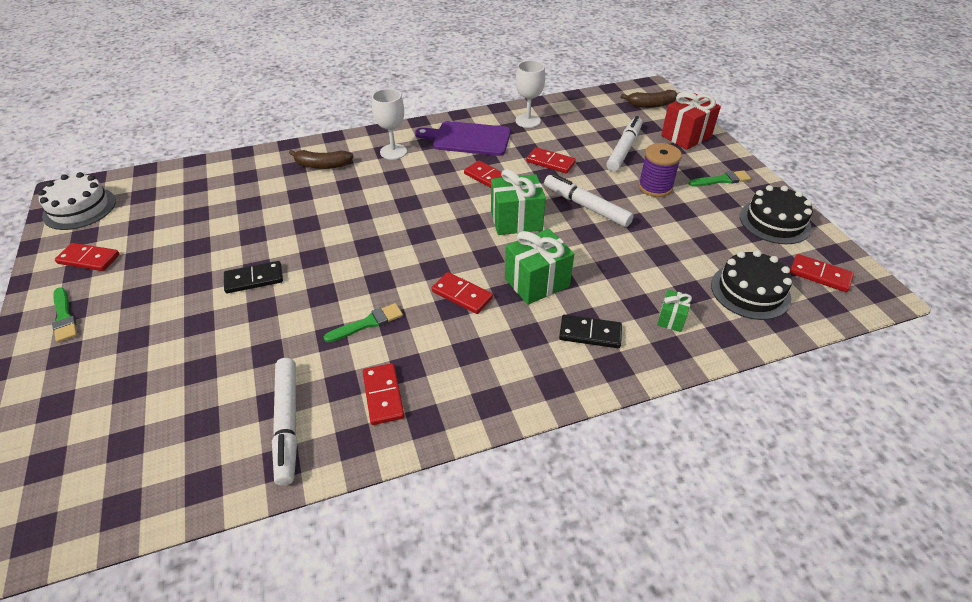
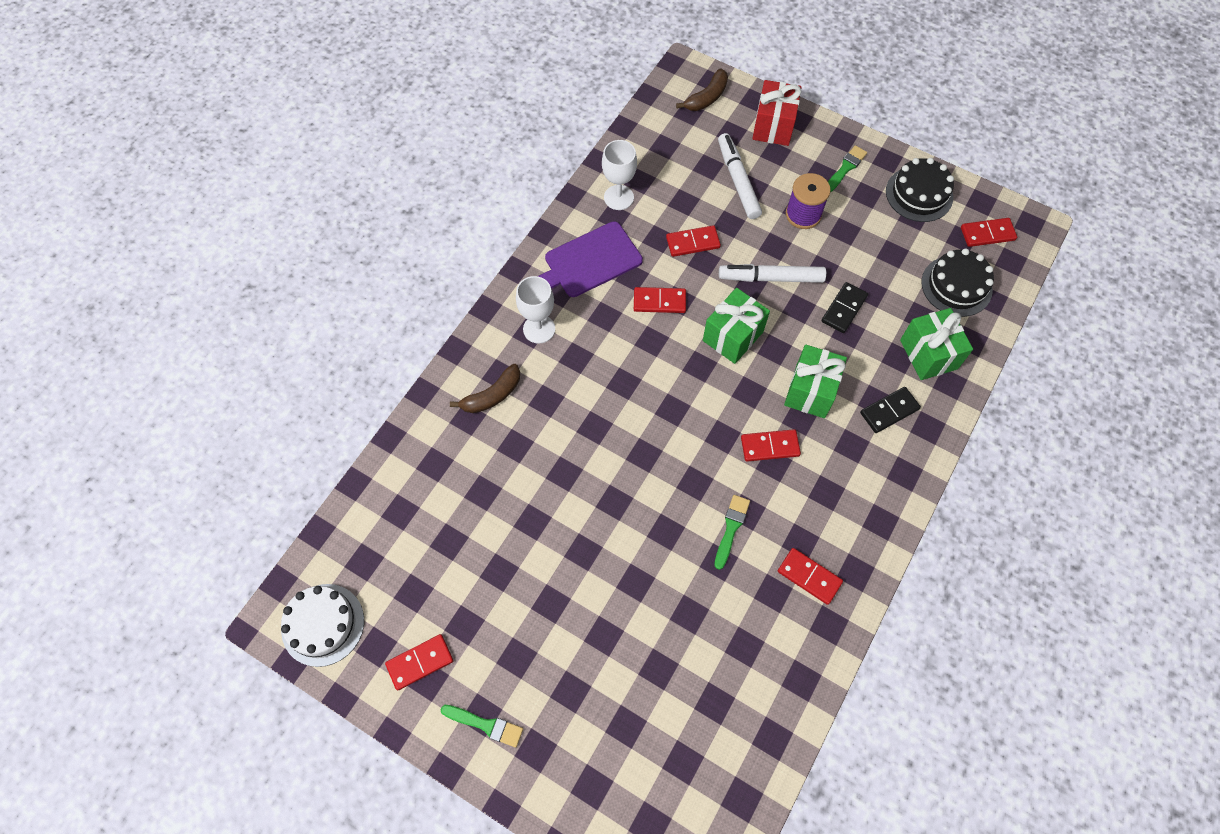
camera: 40 degrees left, 20 degrees up
(254, 279) = (593, 562): black domino -> black domino (844, 309)
(287, 423) = (772, 652): white marker -> none
(671, 319) = (928, 354): green gift -> green gift, size x1.90

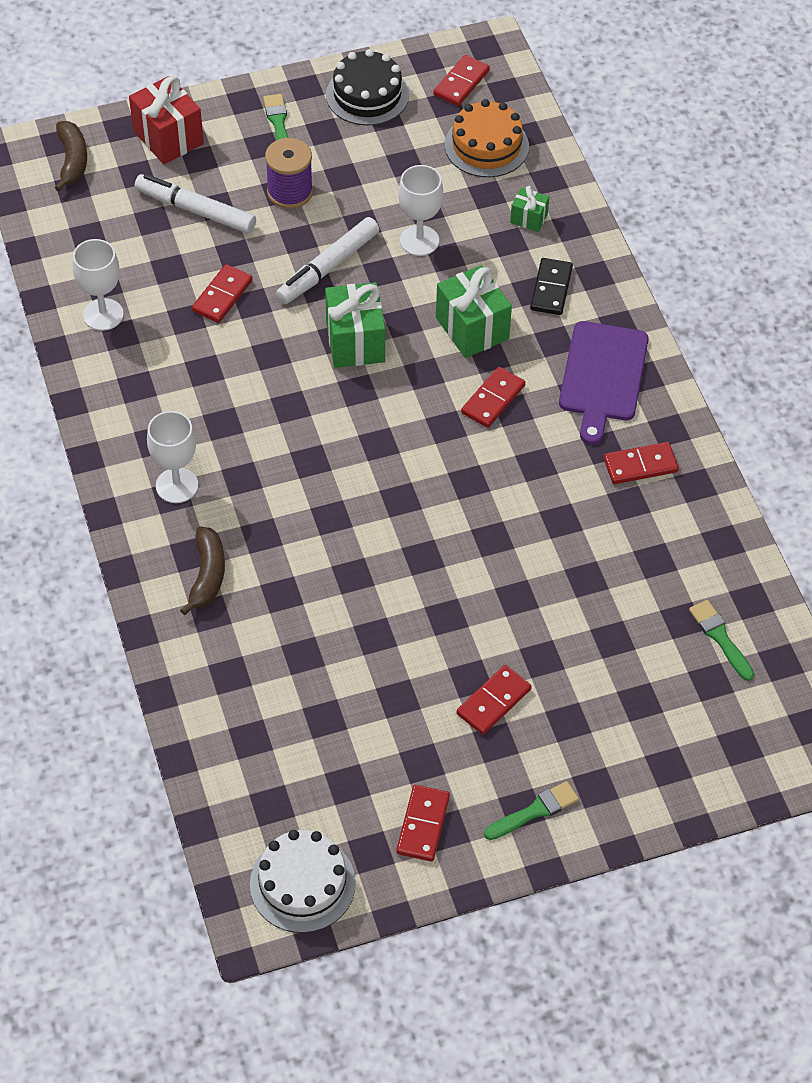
camera: 50 degrees left, 10 degrees down
(589, 261) = (148, 391): purple cutting board -> purple cutting board (603, 376)
(659, 301) = (256, 369): red domino -> red domino (493, 701)
(731, 528) = (539, 487): green brush -> green brush (720, 637)
(844, 309) = (419, 240): black domino -> white goblet
(928, 354) = (528, 218): green gift -> green gift, size x0.53
(956, 286) = (486, 146): black cake -> orange cake

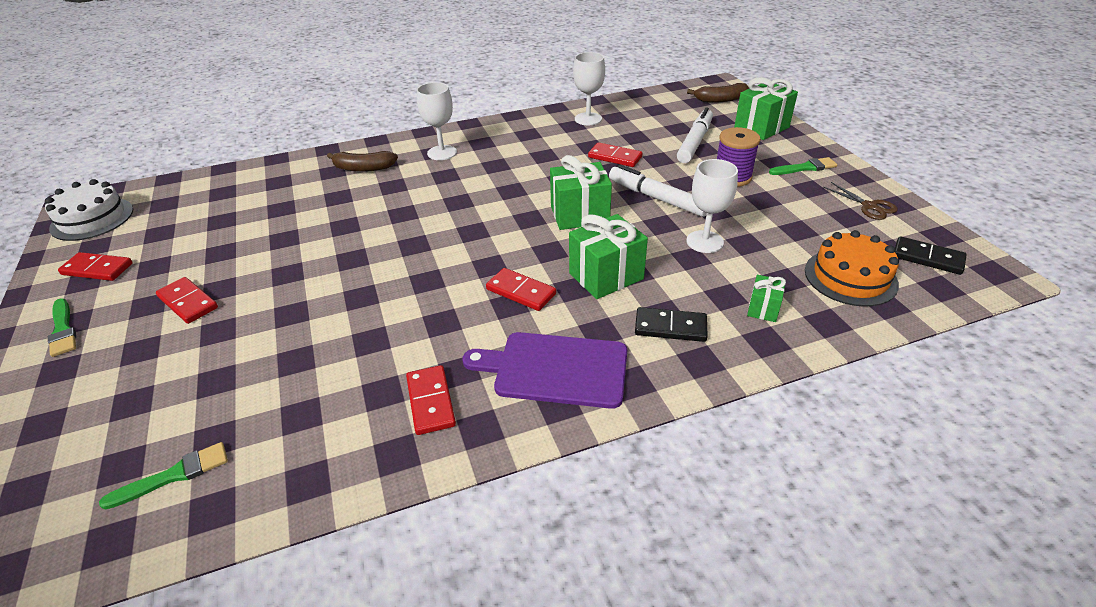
camera: 90 degrees right, 15 degrees down
(168, 137) = (761, 128): red gift -> green gift
(367, 95) = (869, 206): black cake -> brown scissors
(461, 83) = (927, 258): red domino -> black domino

